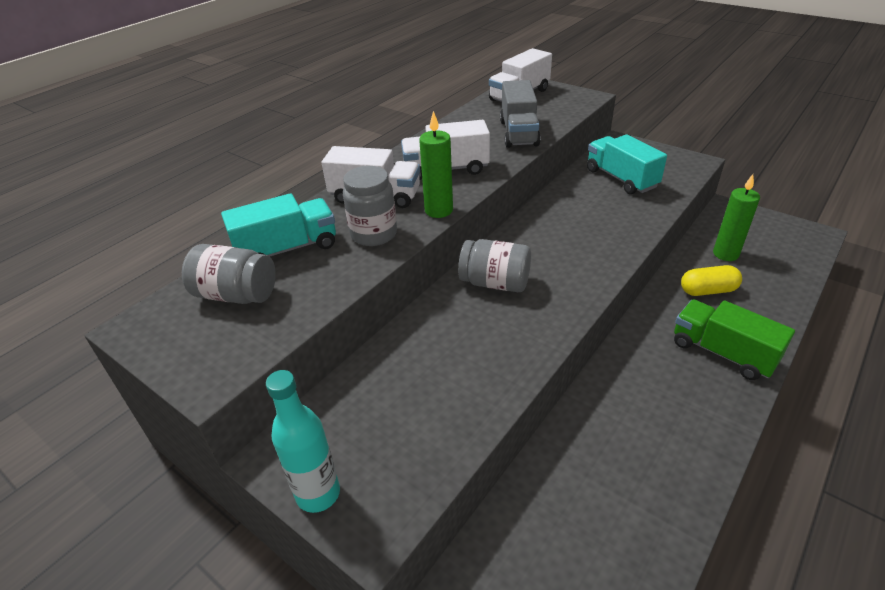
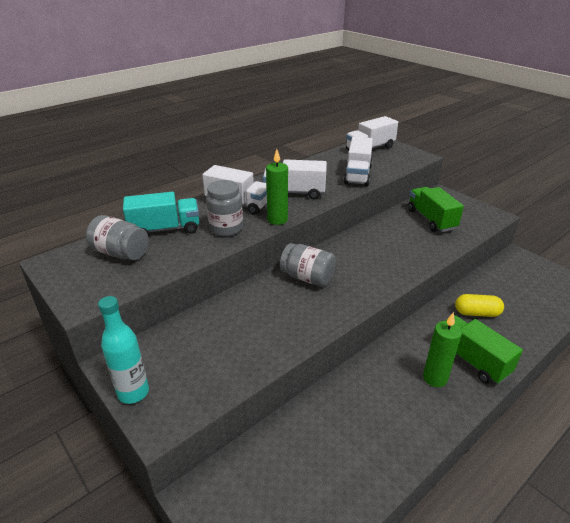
camera: 10 degrees right, 5 degrees down
(519, 133) = (358, 175): grey truck -> white truck
(621, 178) = (431, 219): turquoise truck -> green truck
(725, 254) = (502, 289): green candle -> green candle (435, 378)

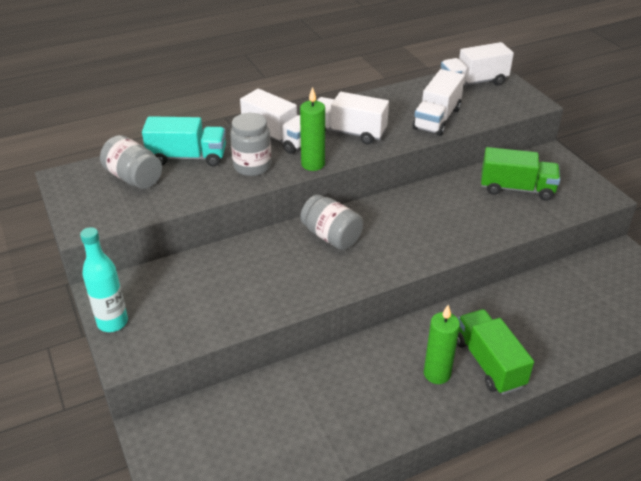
camera: 15 degrees right, 5 degrees up
(431, 219) = (516, 188): green truck -> green truck turned 105 degrees clockwise
(477, 313) = (527, 313): yellow capsule -> none

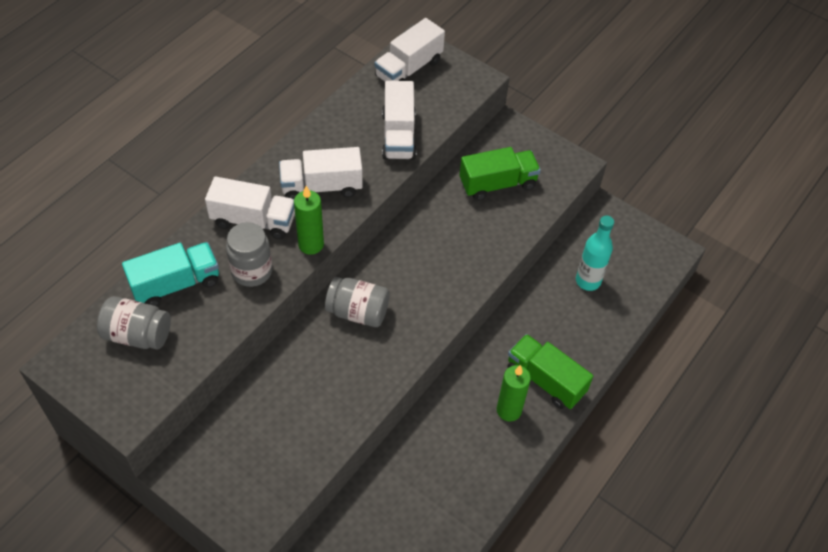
camera: 30 degrees left, 15 degrees up
(112, 322) = (210, 500): turquoise bottle -> turquoise bottle (588, 281)

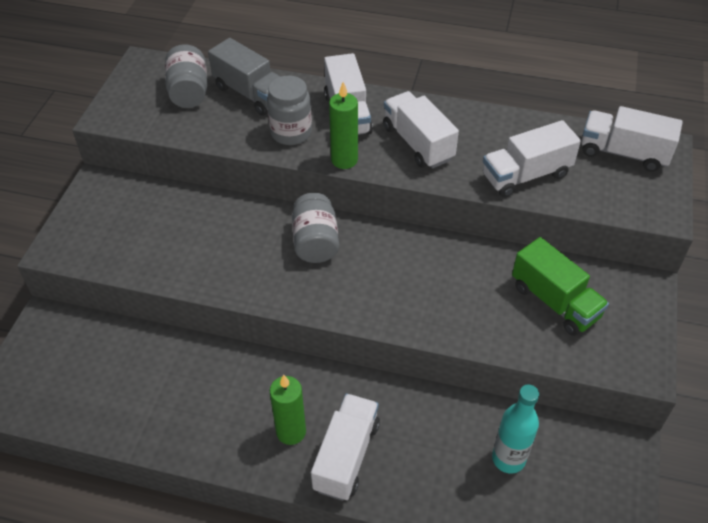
camera: 70 degrees right, 5 degrees down
(176, 284) = (251, 93): turquoise truck -> grey truck
(545, 380) = (346, 456): green truck -> white truck

